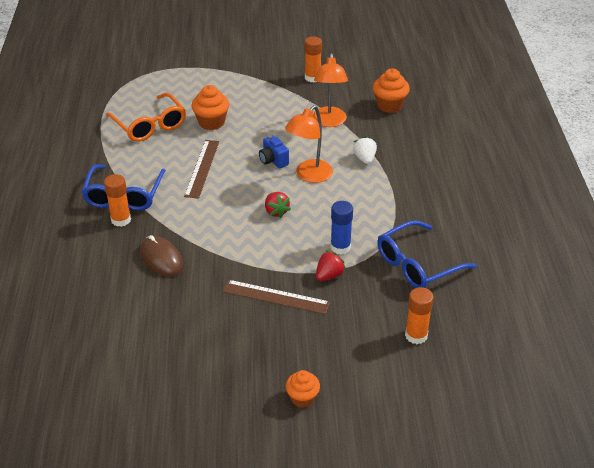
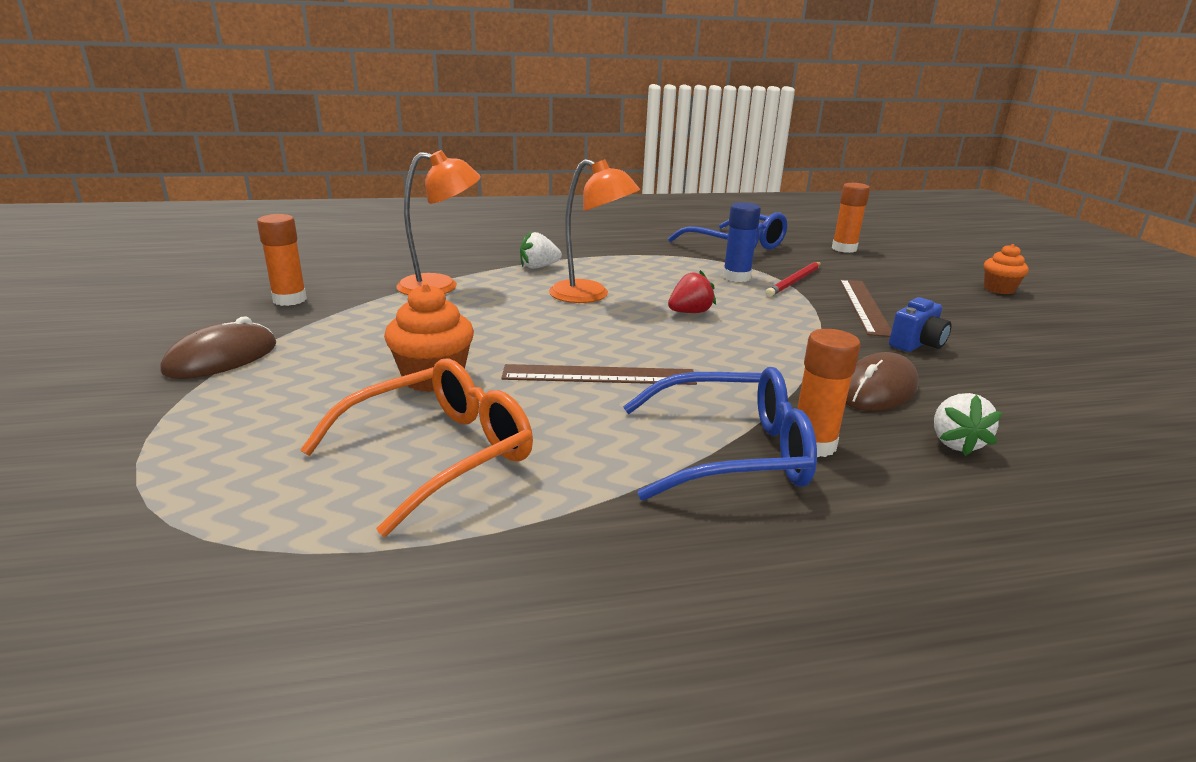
camera: 100 degrees left, 15 degrees down
(105, 265) = (955, 443): none -> white strawberry
(244, 70) = (221, 358): none -> brown mouse
(273, 161) = (557, 319): blue camera -> blue camera (916, 344)
(329, 275) = (794, 281): red strawberry -> red pencil
(389, 105) = (399, 255): orange cupcake -> none

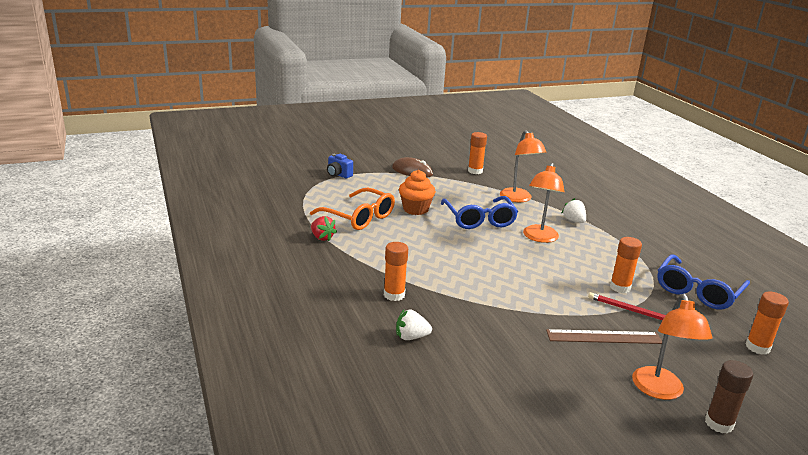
camera: 80 degrees right, 0 degrees up
(599, 375) = (438, 244): brown ruler -> none
(690, 312) = (537, 268): red strawberry -> red strawberry (322, 237)
(731, 452) = (380, 274): blue glasses -> blue glasses (479, 219)
(736, 277) = (620, 287): blue glue stick -> orange glue stick
(877, 389) = (463, 322): brown mouse -> none
(916, 344) = (542, 348): blue camera -> blue camera (338, 175)
(962, 301) = (660, 391): none -> orange lamp
(999, 289) = (719, 423): orange cupcake -> brown glue stick

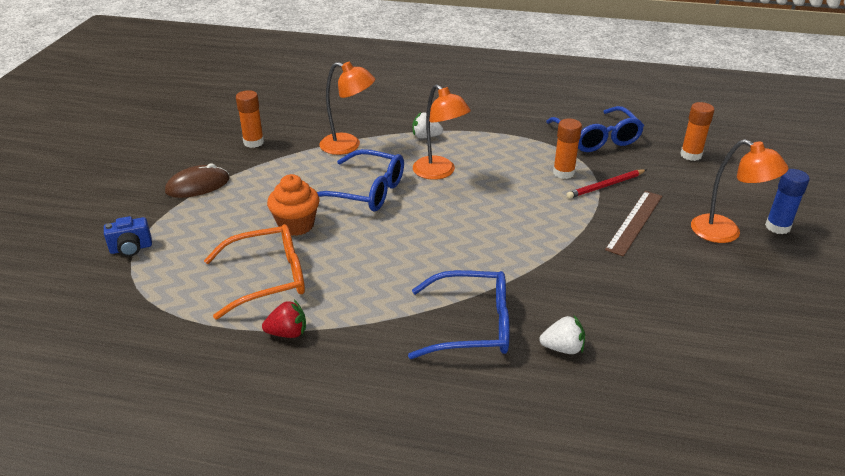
camera: 55 degrees left, 10 degrees up
(394, 295) = (471, 325): orange glue stick -> blue glasses
(411, 337) = (562, 348): white strawberry -> white strawberry turned 120 degrees counterclockwise
(719, 423) = (777, 227): brown glue stick -> blue glue stick

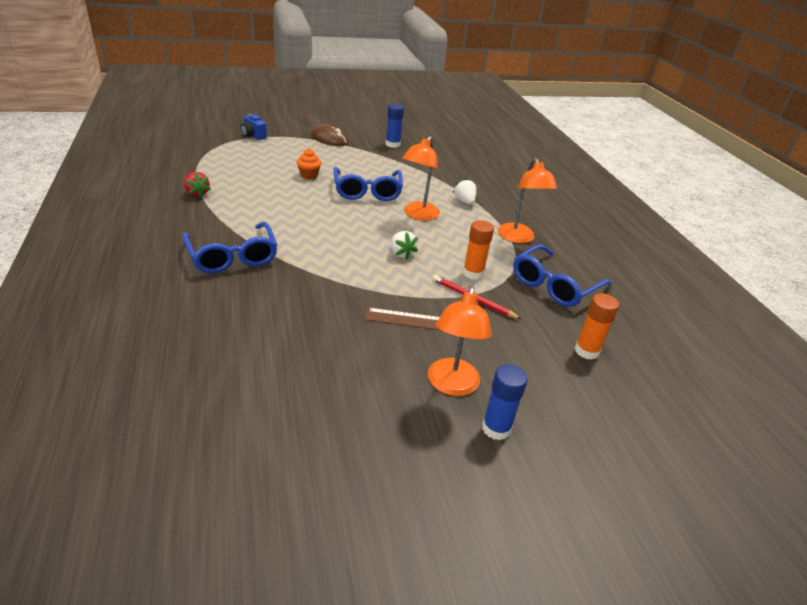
camera: 60 degrees right, 0 degrees up
(253, 142) = (392, 144): orange glue stick -> blue glue stick
(267, 278) = (247, 177): orange glasses -> none
(296, 225) = (309, 175): orange cupcake -> orange cupcake, size x0.67
(348, 146) = (420, 175): orange lamp -> orange lamp (518, 238)
(562, 348) = (222, 300): white strawberry -> white strawberry (401, 253)

